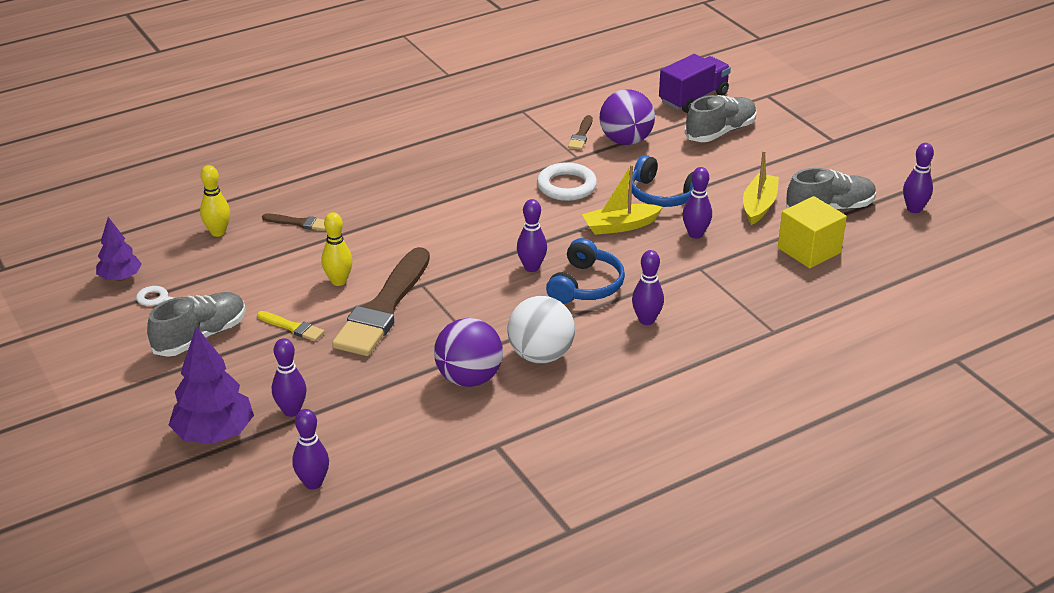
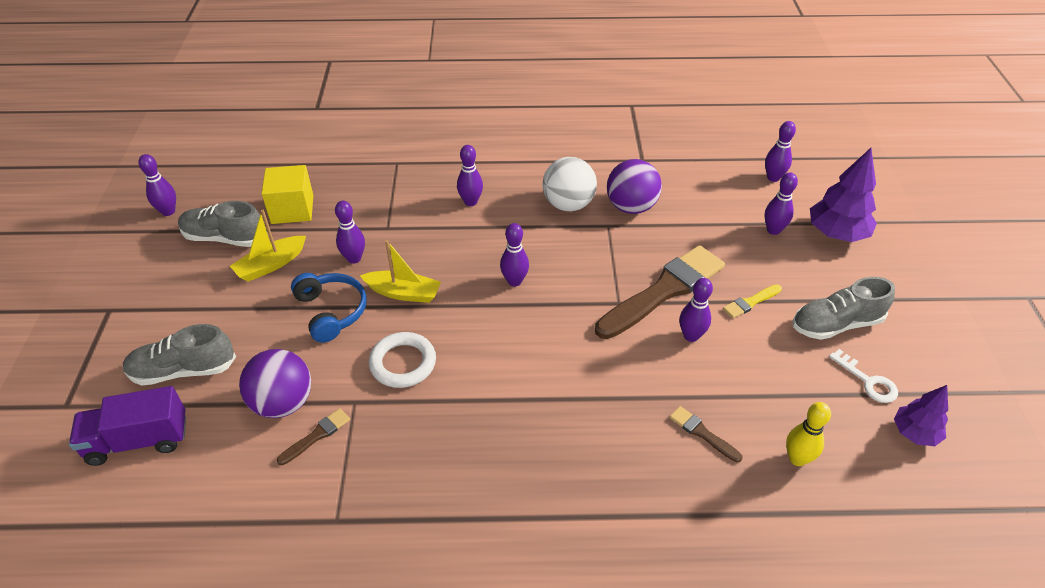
camera: 150 degrees left, 10 degrees up
(292, 327) = (750, 302): yellow brush -> yellow brush turned 90 degrees counterclockwise
(338, 281) = (691, 336): yellow bowling pin -> purple bowling pin
(585, 285) = (487, 247): blue headphones -> none

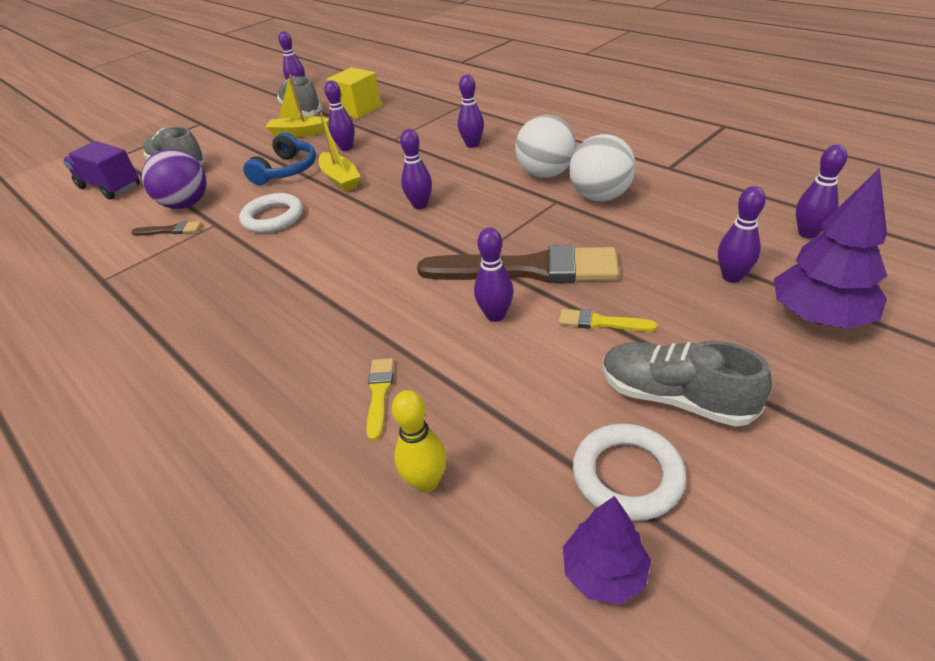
camera: 50 degrees right, 5 degrees down
(631, 207) = (600, 197): purple ball -> white ball
(702, 433) = (379, 394): brown brush -> yellow brush
(868, 381) = (627, 475): white key -> white ring

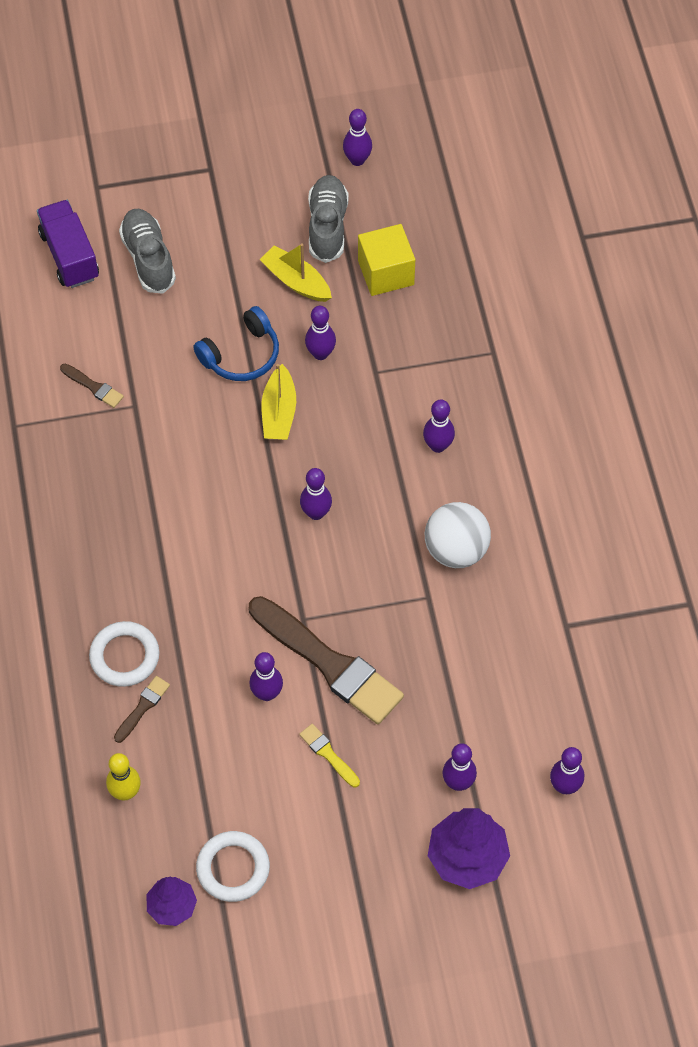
camera: 30 degrees right, 20 degrees up
(186, 204) = (124, 349): purple ball -> none
(273, 217) = (186, 434): white ring -> white ring (124, 656)
(379, 394) = (143, 707): yellow brush -> brown brush
(600, 197) = (467, 619): white ball -> none
(675, 397) = (310, 843): grey shoe -> none

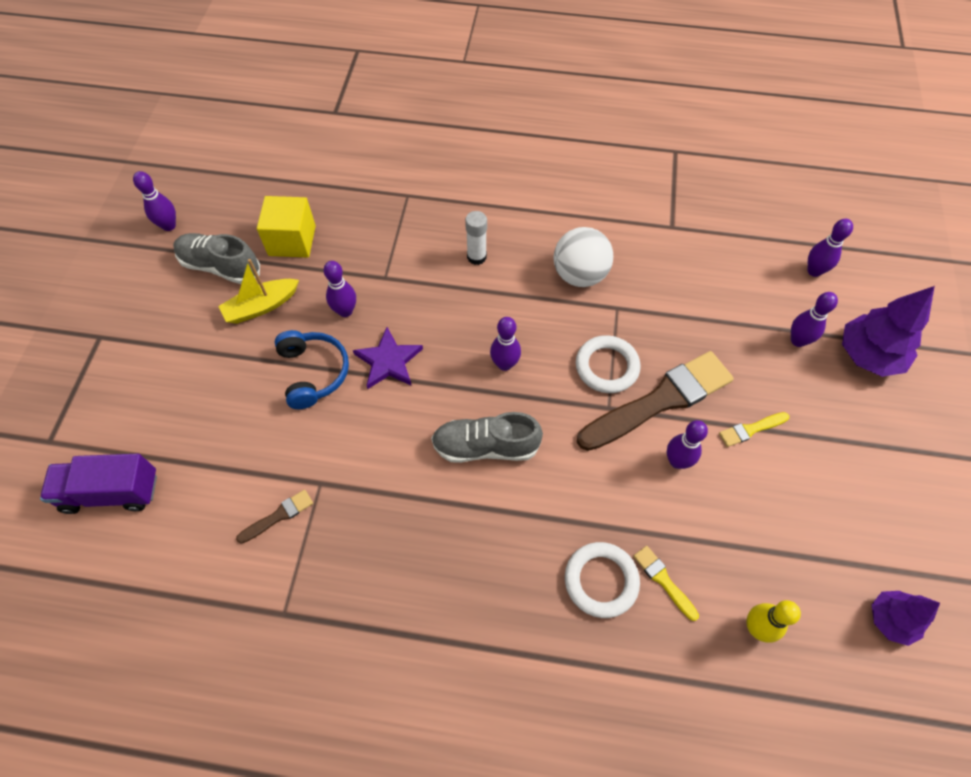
camera: 70 degrees left, 0 degrees up
(143, 707) = (663, 580): brown brush -> yellow brush
(148, 258) = (162, 419): grey shoe -> grey shoe (485, 446)
(233, 868) = (855, 548): white ring -> white ring (607, 367)
(279, 412) = (388, 361): yellow boat -> purple star
(438, 446) = (476, 257): purple bowling pin -> white glue stick

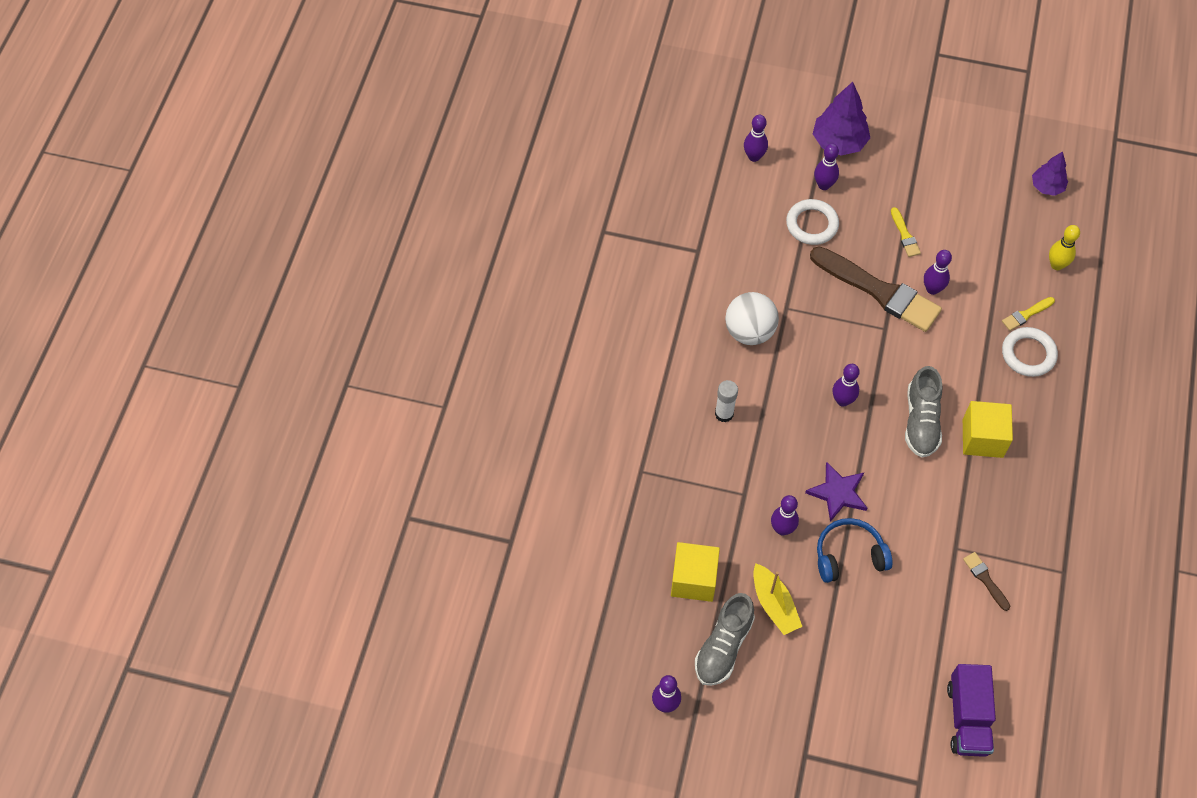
camera: 85 degrees left, 0 degrees up
(468, 517) = (982, 438): none -> yellow cube
(607, 367) = (846, 324): white ring -> white ring (812, 224)
(660, 401) = (879, 291): brown brush -> brown brush turned 150 degrees clockwise

